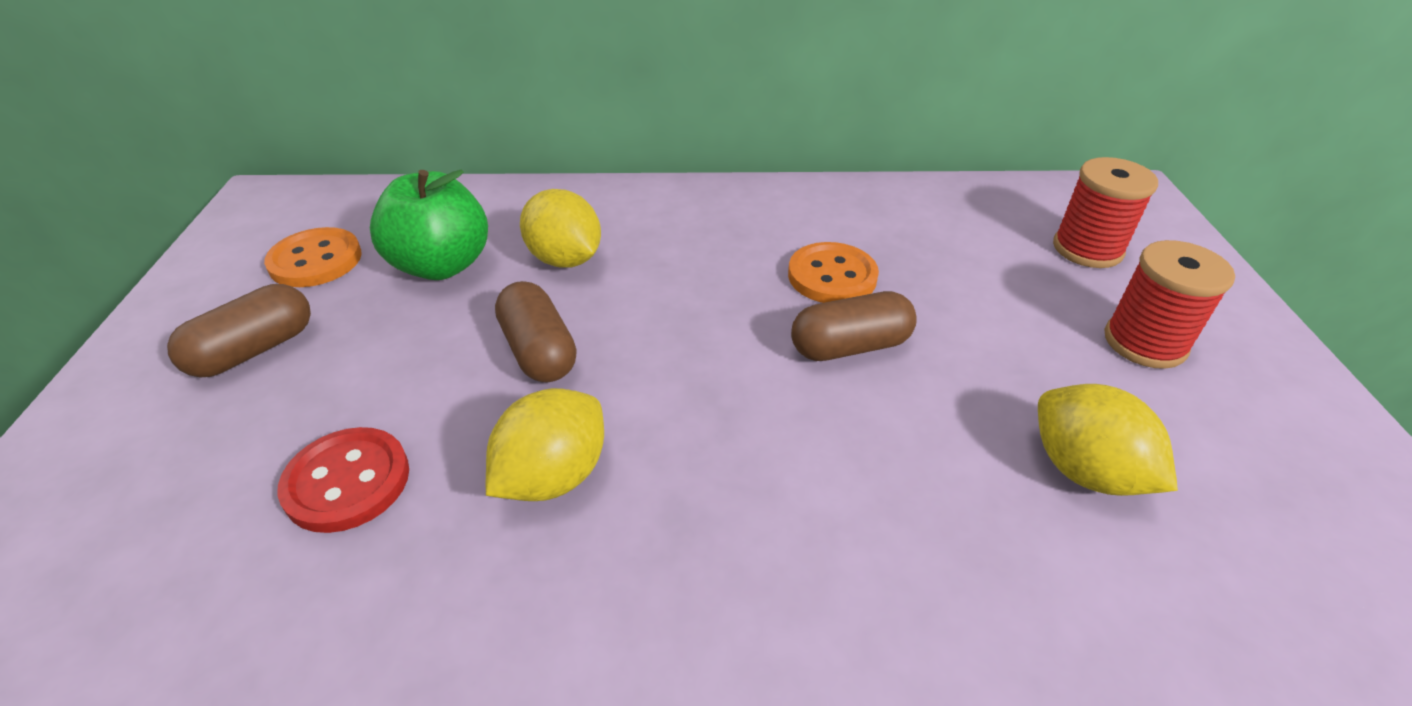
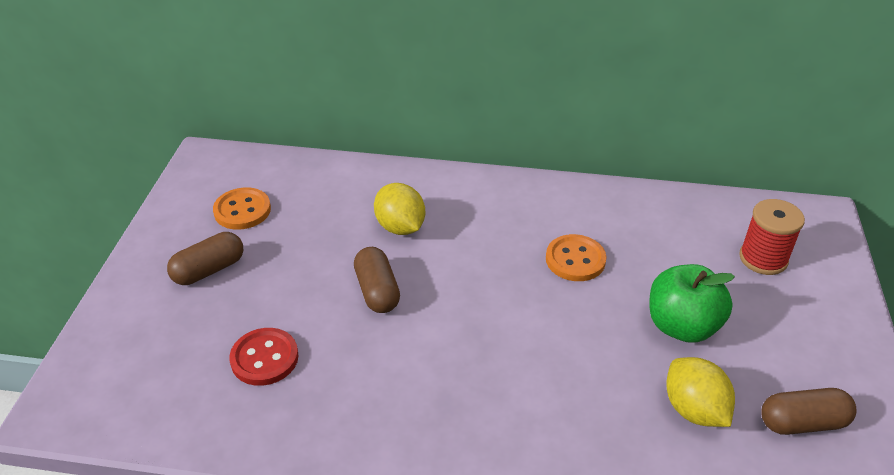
camera: 10 degrees right, 0 degrees up
(441, 265) = (321, 223): green apple -> green apple (682, 326)
(553, 476) = (378, 370): yellow lemon -> none
(850, 346) = (573, 311): brown capsule -> brown capsule (802, 422)
(1144, 342) = (771, 333): red spool -> none

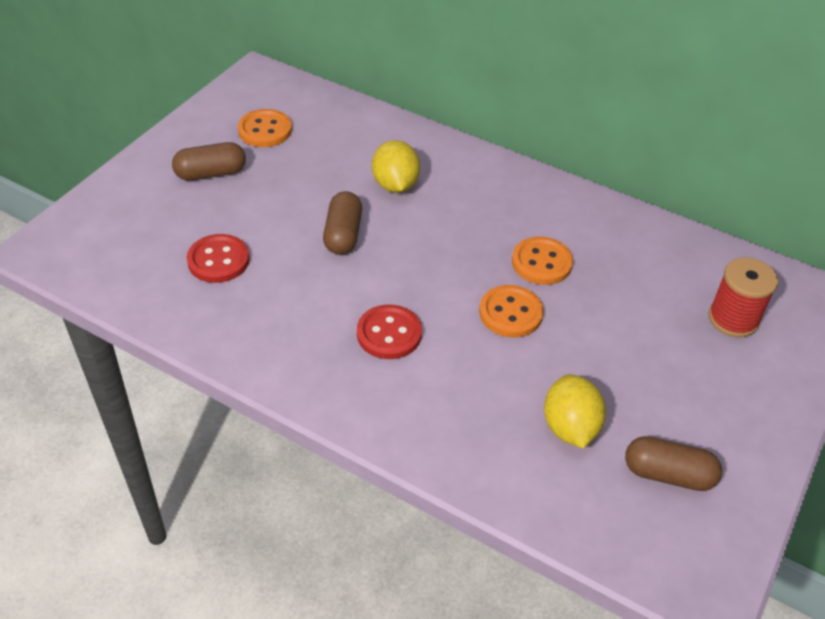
camera: 20 degrees right, 5 degrees up
(477, 376) = (389, 334): none -> red button
(576, 317) = (510, 313): none -> orange button
(682, 326) = (607, 353): green apple -> none

